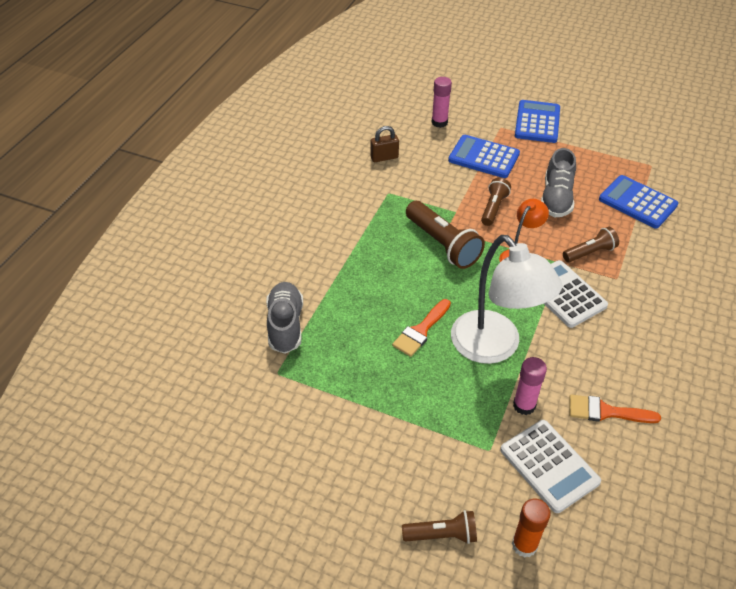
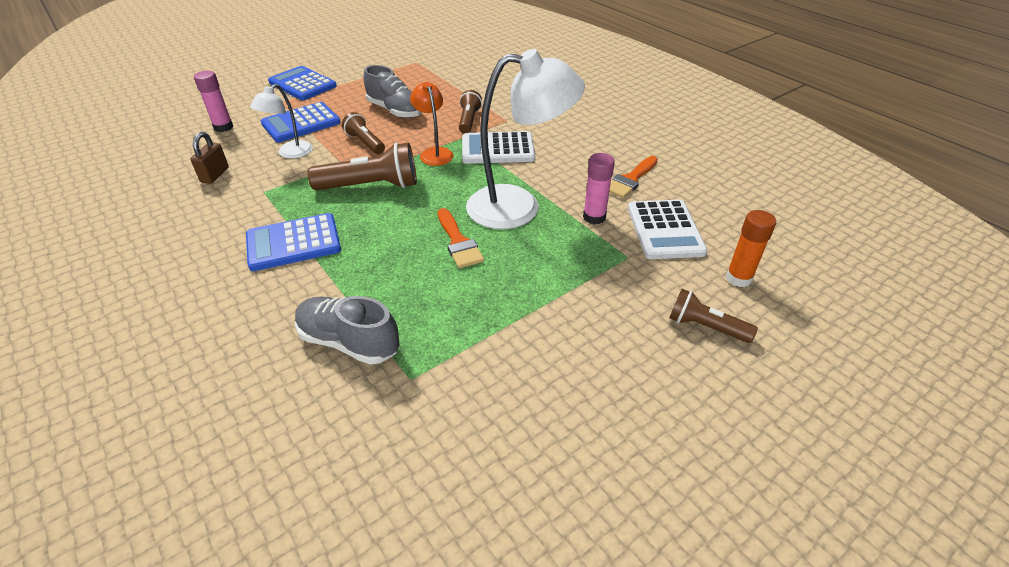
camera: 60 degrees left, 5 degrees down
(441, 177) = (290, 153): none -> white lamp
(442, 535) = (705, 327): brown flashlight -> brown flashlight turned 90 degrees counterclockwise
(549, 466) = (665, 230): white calculator -> white calculator turned 90 degrees clockwise
(637, 202) = (444, 82): blue calculator -> blue calculator (293, 243)

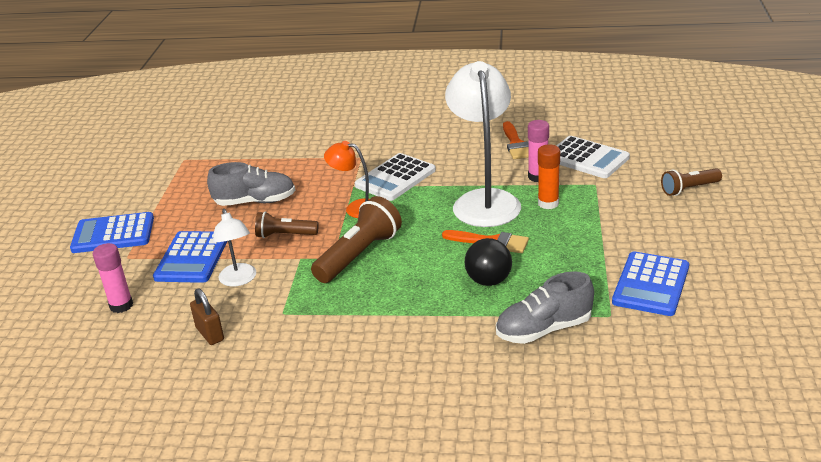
camera: 45 degrees left, 10 degrees down
(293, 243) = (386, 319): blue calculator -> blue calculator (651, 284)
(397, 270) = (488, 281): none -> black ball
(469, 120) = (332, 173): brown flashlight -> none
(519, 207) = (484, 200): white lamp -> white lamp turned 45 degrees counterclockwise
(738, 278) = (662, 157): orange glue stick -> orange glue stick (548, 203)

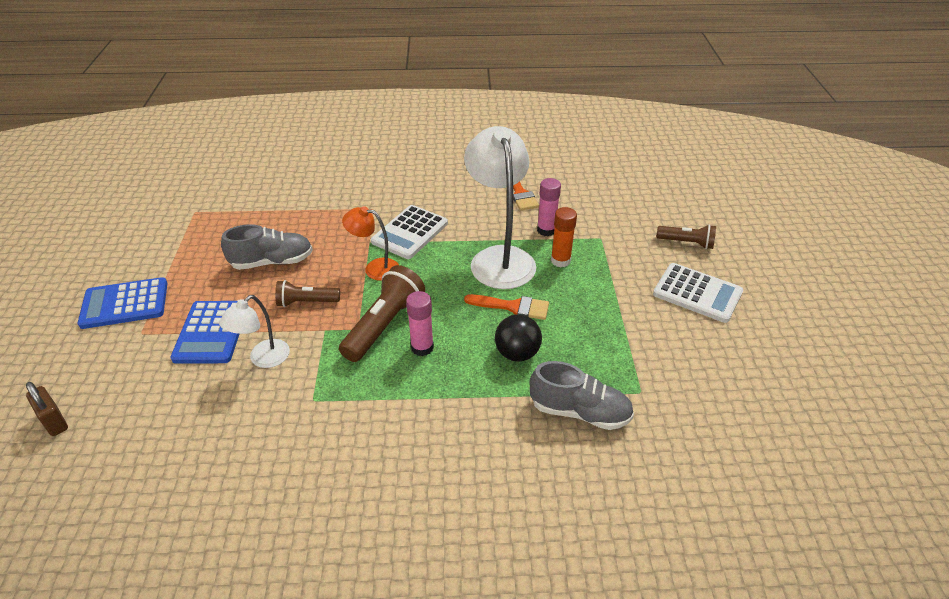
camera: 10 degrees left, 10 degrees up
(121, 305) = (138, 396): pink glue stick -> pink glue stick (422, 347)
(210, 334) = (237, 430): brown padlock -> brown padlock (54, 421)
(239, 280) = (263, 359): white lamp -> white lamp turned 60 degrees clockwise
(544, 329) = (579, 412): grey shoe -> grey shoe turned 135 degrees counterclockwise
(587, 158) = (588, 209): white calculator -> white calculator (697, 293)
(651, 284) = (672, 354): blue calculator -> none
(689, 189) = (687, 243): brown flashlight -> brown flashlight turned 135 degrees counterclockwise

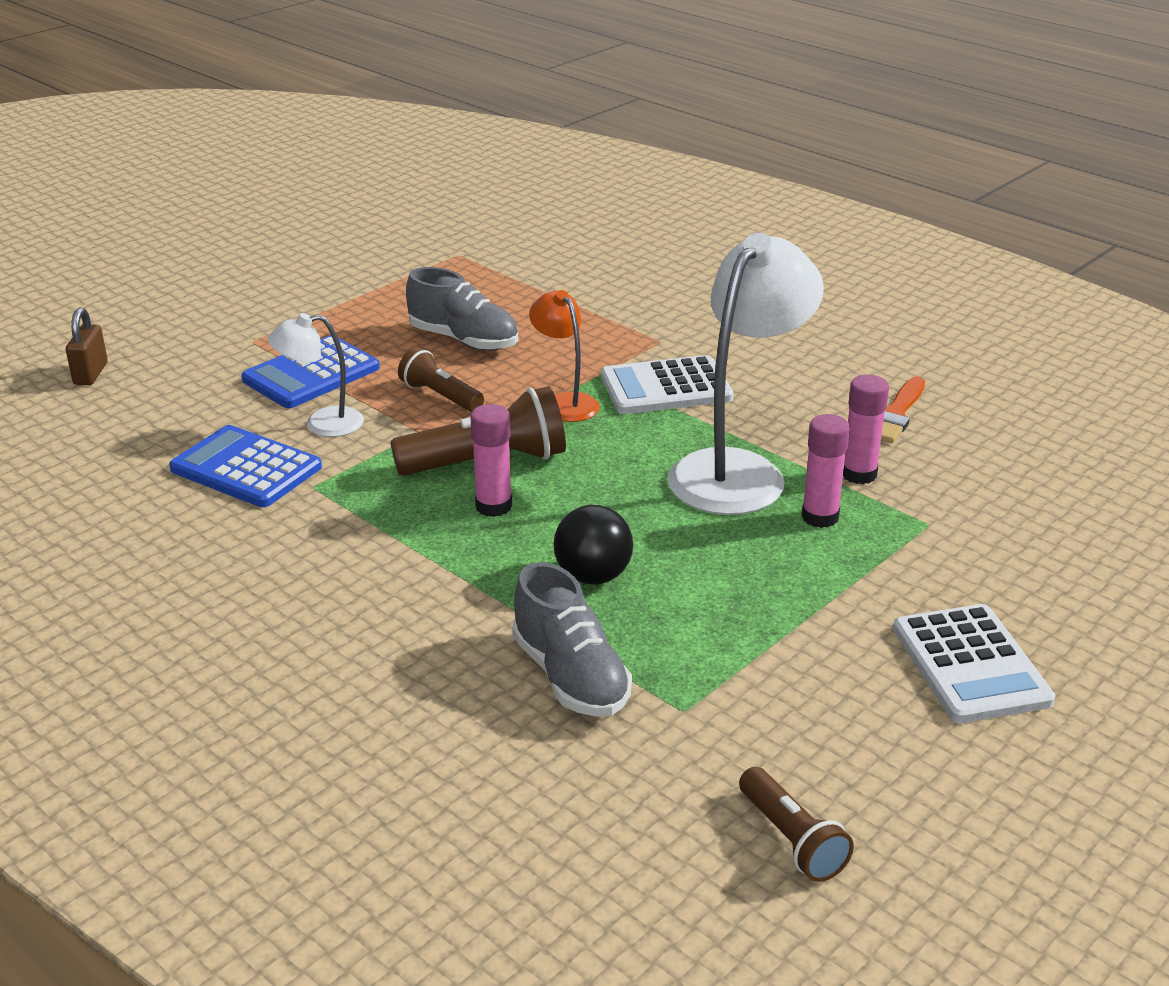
camera: 45 degrees right, 10 degrees down
(124, 304) = (274, 308): blue calculator -> blue calculator (246, 468)
(513, 307) = (668, 529): orange brush -> none
(560, 260) = (820, 517): orange glue stick -> pink glue stick
(687, 243) = (1067, 602): brown flashlight -> brown flashlight (792, 840)

